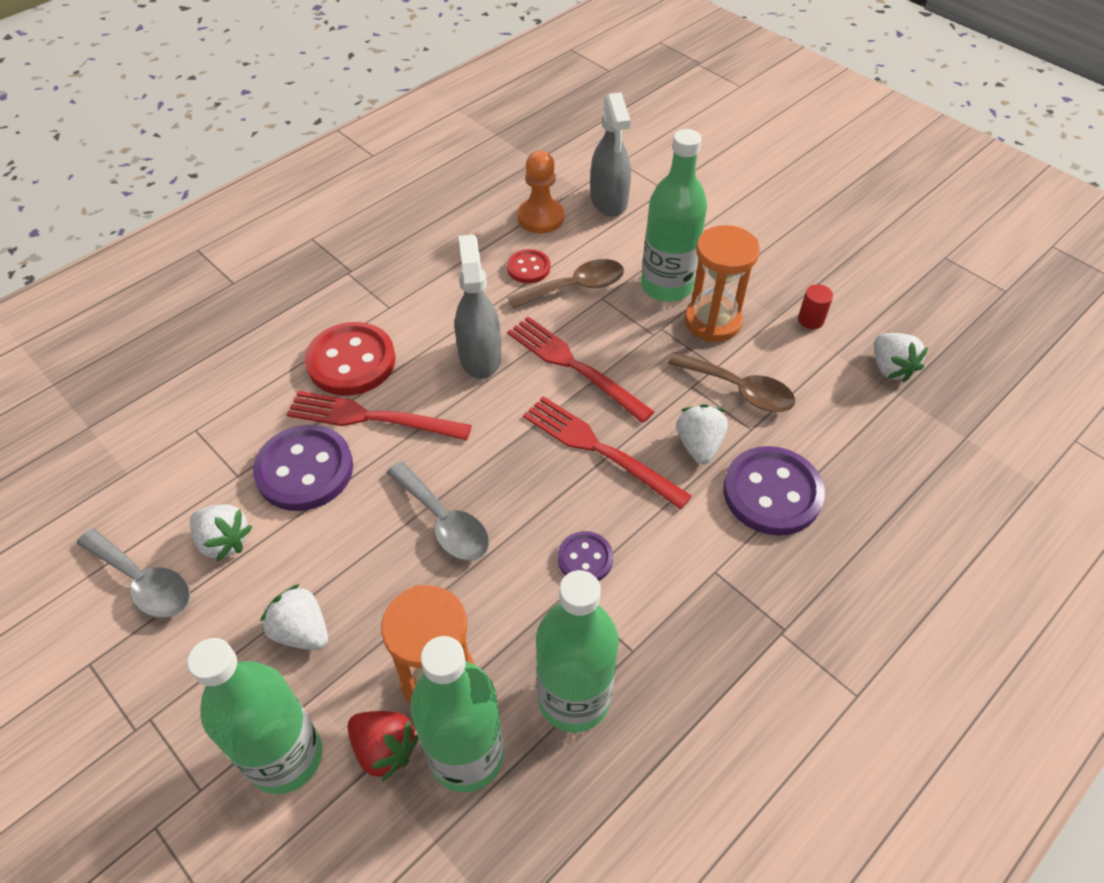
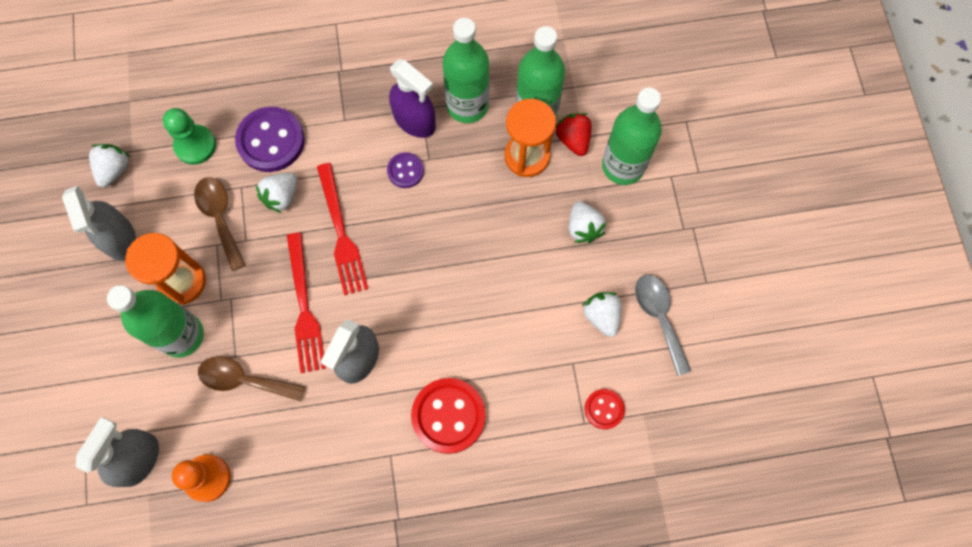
camera: 145 degrees left, 20 degrees up
(305, 470) = (528, 338): purple button -> none
(371, 417) = (463, 354): red fork -> none
(444, 522) = (467, 245): grey spoon -> none
(528, 268) = (261, 425): red button -> red button (604, 409)
(627, 628) = (414, 121): none -> purple spray bottle
(810, 320) = (119, 238): red cylinder -> grey spray bottle
(844, 438) = (195, 145): none -> green pawn

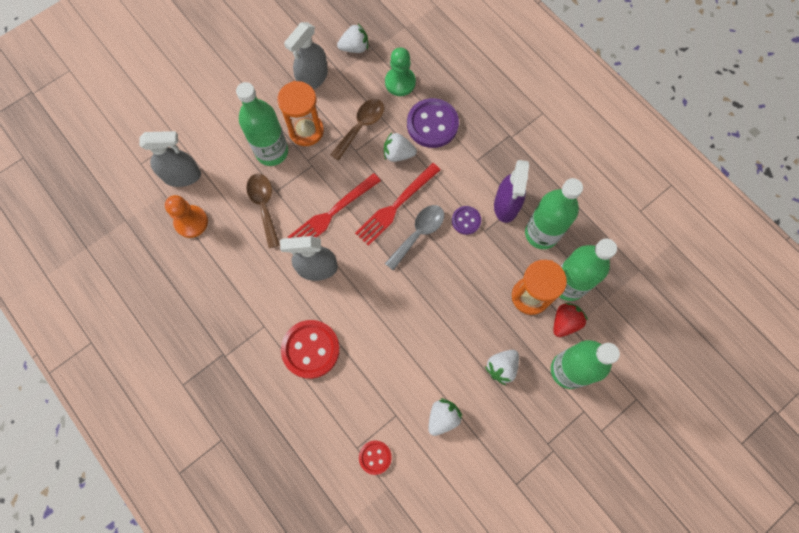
camera: 60 degrees right, 0 degrees up
(659, 317) = (467, 462): grey spoon -> grey spoon (418, 233)

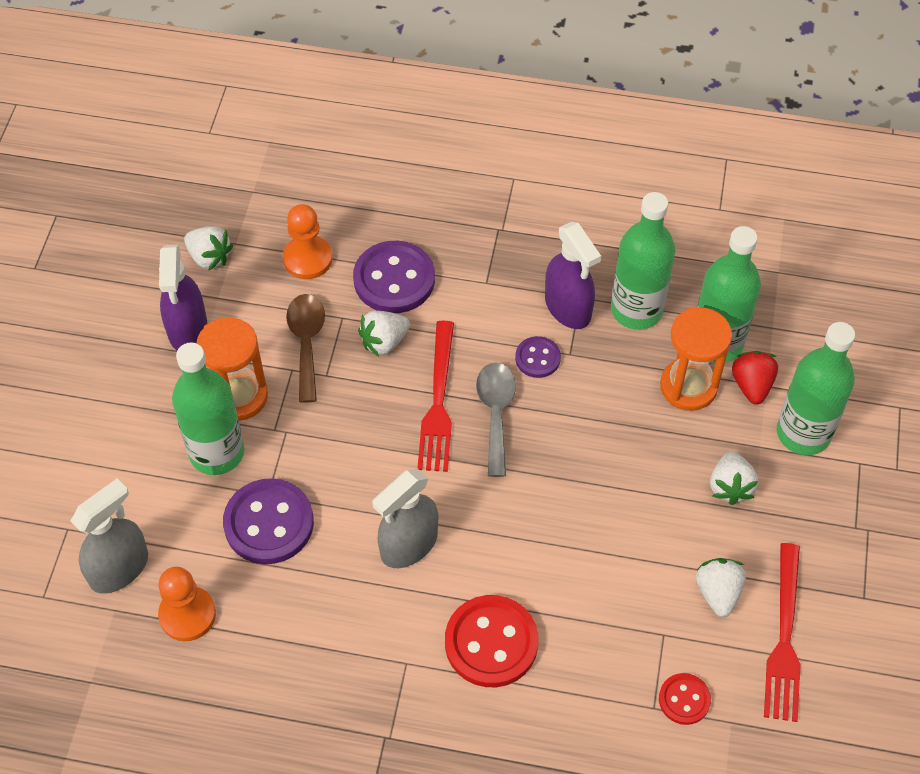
camera: 40 degrees left, 15 degrees down
(264, 206) = (269, 523): brown spoon -> purple button
(312, 78) = (187, 329): grey spray bottle -> purple spray bottle
(332, 213) = (366, 468): red fork -> red fork (784, 638)
(354, 48) = (209, 257): white strawberry -> white strawberry turned 90 degrees clockwise
(400, 82) = (307, 259): green pawn -> orange pawn

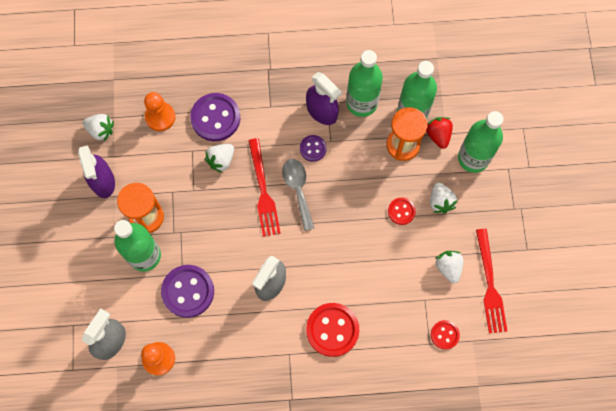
camera: 15 degrees left, 15 degrees up
(307, 342) = (176, 172): brown spoon -> none
(659, 486) = (401, 211): none -> red button

